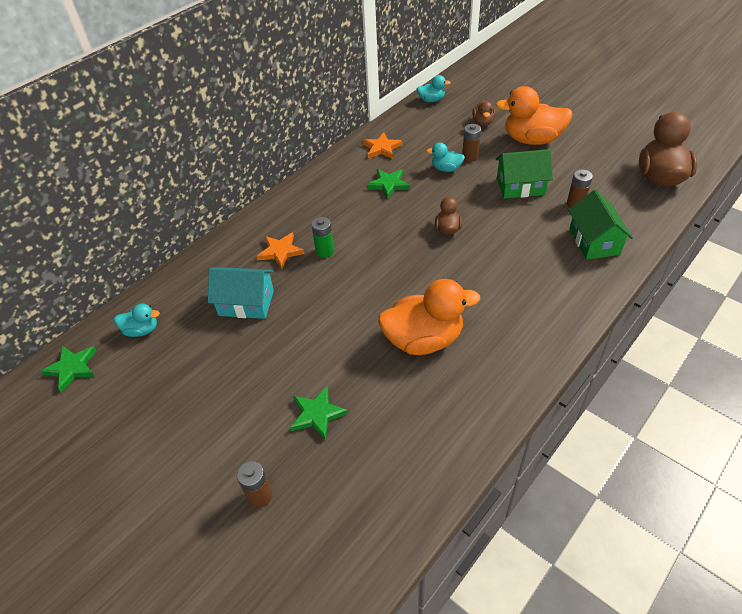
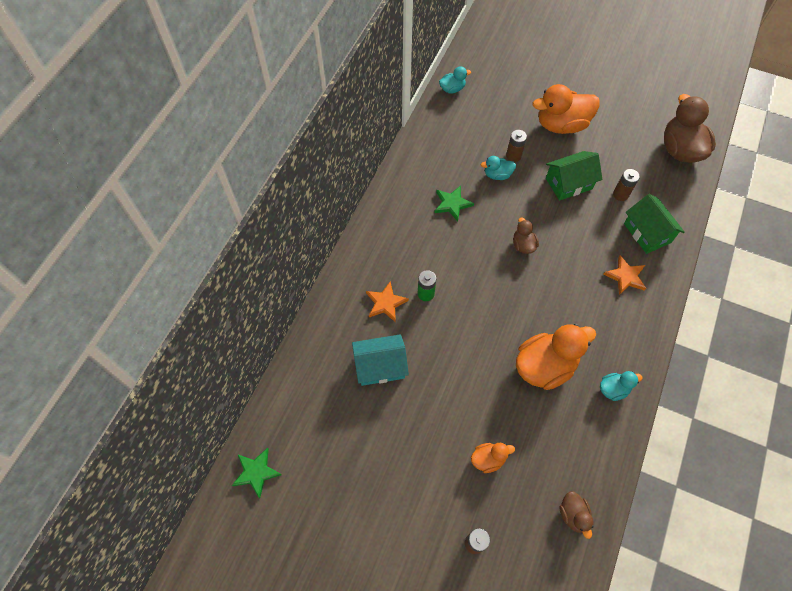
camera: 20 degrees left, 15 degrees up
(142, 330) = (299, 417): turquoise duck -> turquoise duck (613, 389)
(317, 414) = (488, 459): green star -> orange duck
(382, 148) = (428, 160): orange star -> orange star (625, 276)
(483, 122) = (510, 110): brown duck -> brown duck (573, 515)

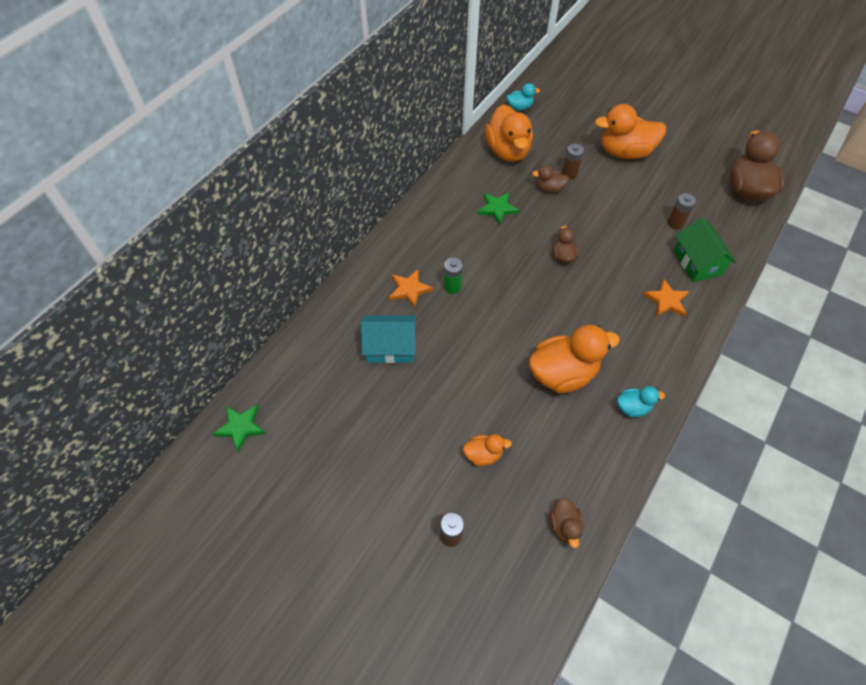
camera: 10 degrees right, 5 degrees down
(450, 139) = (508, 151): none -> orange duck
(497, 175) = (549, 188): turquoise duck -> brown duck
(569, 183) = (622, 206): green house -> none

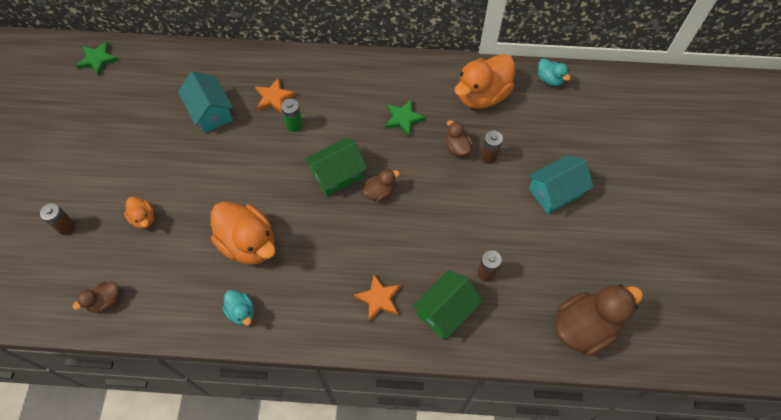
camera: 60 degrees right, 5 degrees up
(527, 277) = (337, 174): none -> green house
(624, 152) = (555, 192): orange duck -> turquoise house

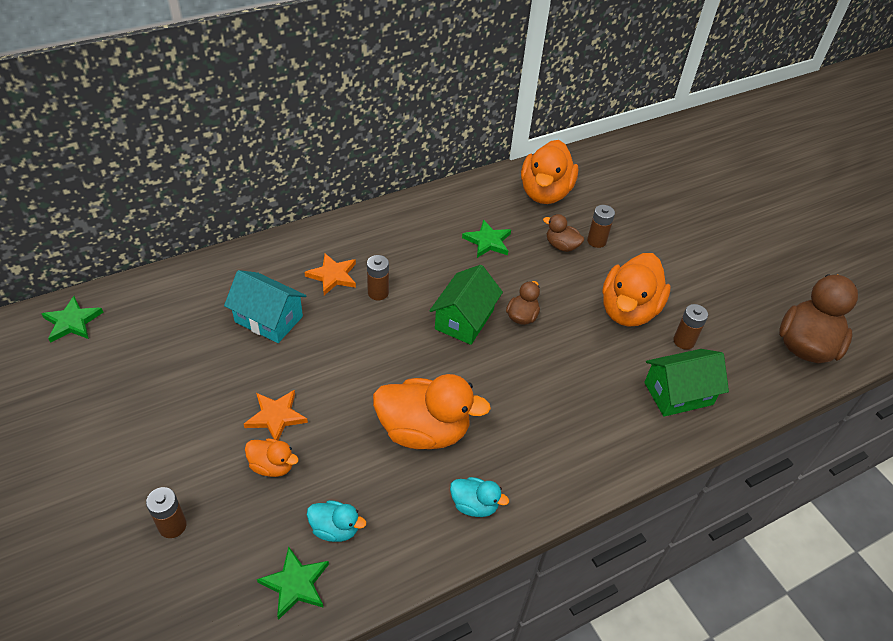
camera: 35 degrees left, 15 degrees down
(105, 301) = (295, 584): brown duck -> green star
(294, 125) = (378, 293): green battery -> brown battery
(379, 298) = (607, 415): orange star -> orange star (276, 416)
(445, 311) = (678, 393): green house -> green house turned 60 degrees clockwise
(464, 226) = (628, 310): none -> orange duck
(549, 79) = (593, 158): turquoise duck -> turquoise duck (335, 529)
(555, 192) = (680, 246): turquoise house -> none

